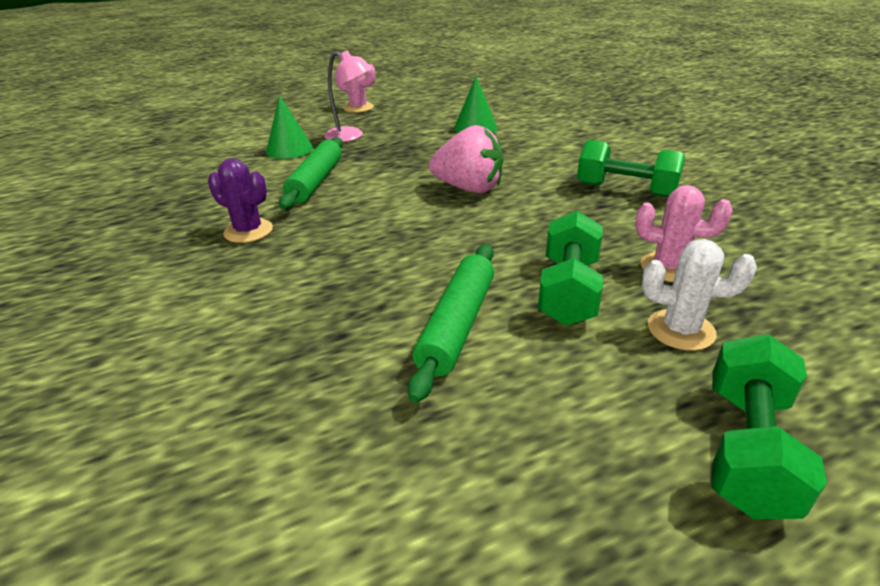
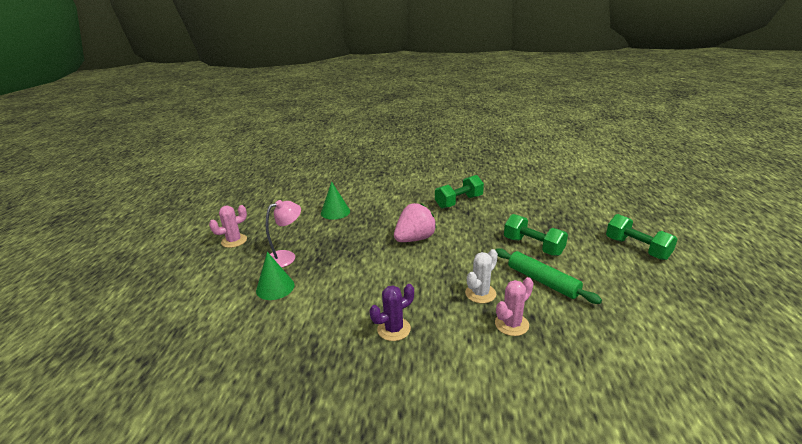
camera: 60 degrees left, 5 degrees down
(316, 181) = (346, 287): green rolling pin -> none
(669, 267) = (530, 219): pink cactus -> pink cactus (511, 324)
(680, 330) = (572, 234): white cactus -> white cactus (480, 293)

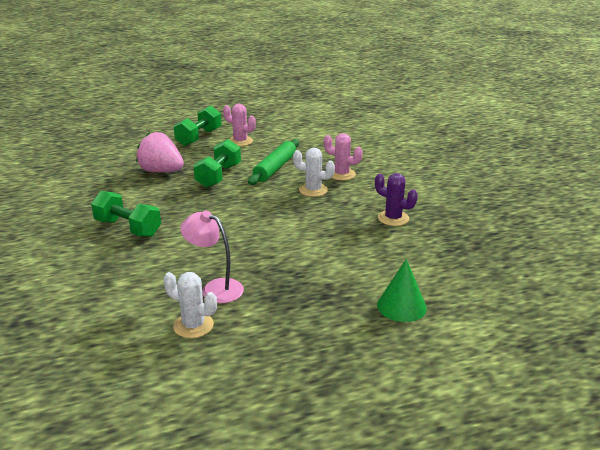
camera: 115 degrees left, 0 degrees up
(234, 241) = (337, 403): pink cactus -> pink cactus (240, 141)
(286, 257) = (339, 324): pink lamp -> pink lamp (215, 288)
(335, 212) = (193, 325): green cone -> white cactus
(415, 239) = (239, 240): pink strawberry -> pink strawberry (161, 171)

